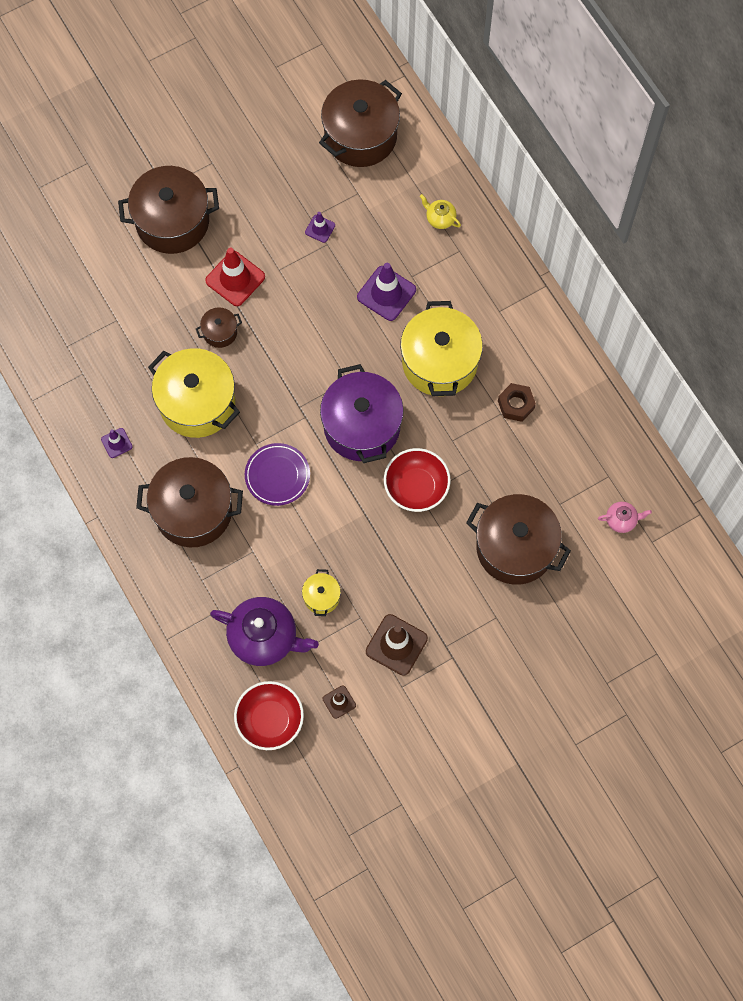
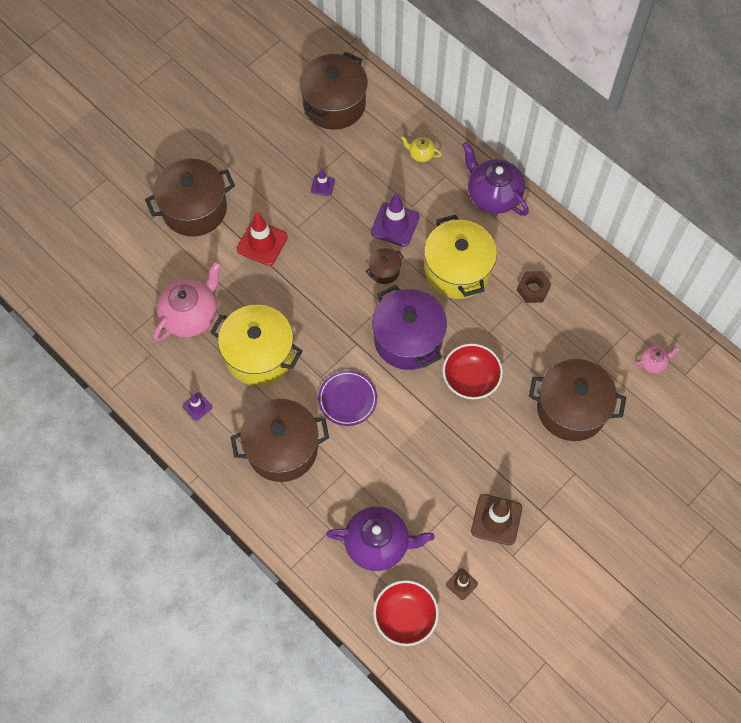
camera: 15 degrees left, 5 degrees down
(136, 341) = (190, 315): none -> pink teapot
(220, 332) = (262, 290): brown pot -> brown pot (384, 271)
(321, 597) = (418, 495): yellow pot -> none
(506, 286) = (493, 195): none -> purple teapot

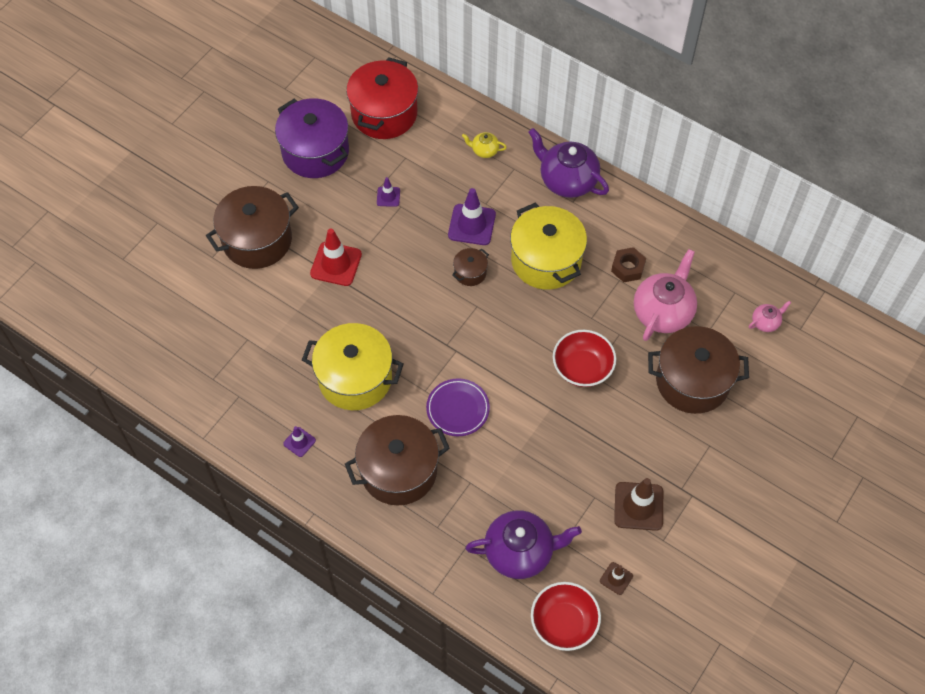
camera: 10 degrees left, 5 degrees down
(190, 315) = (274, 349): pink teapot -> pink teapot (663, 312)
(334, 104) = (384, 114): brown pot -> red pot
(408, 339) = (509, 338): purple pot -> purple pot (315, 152)

